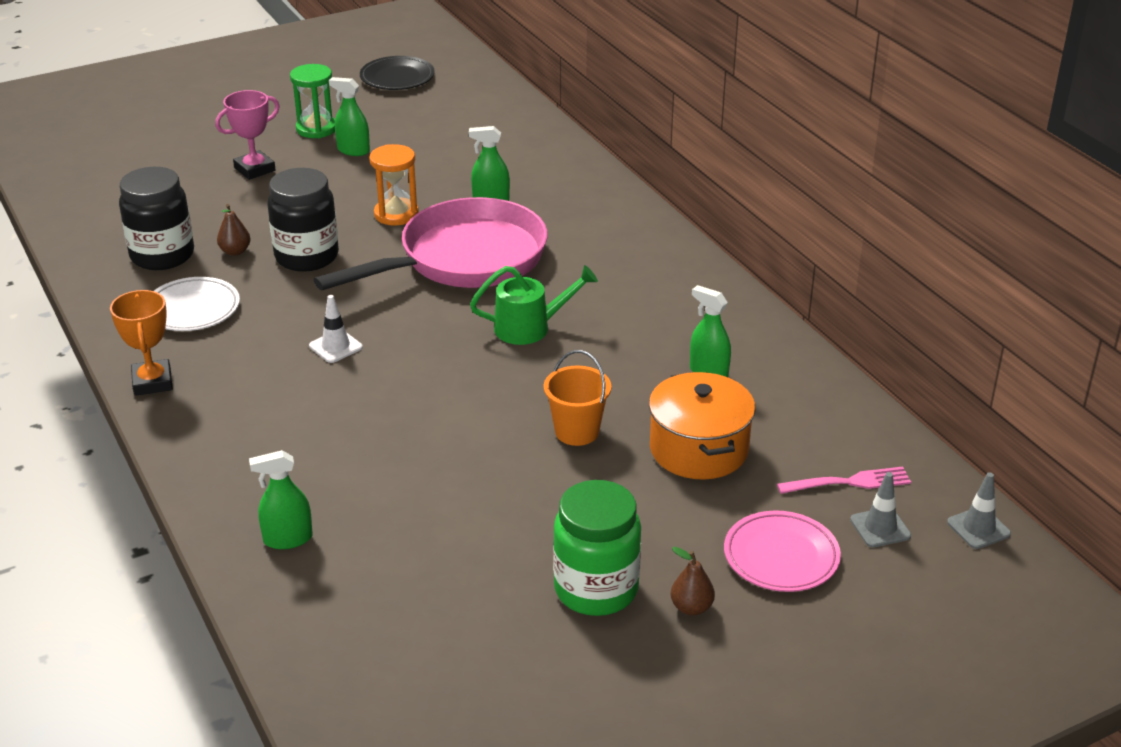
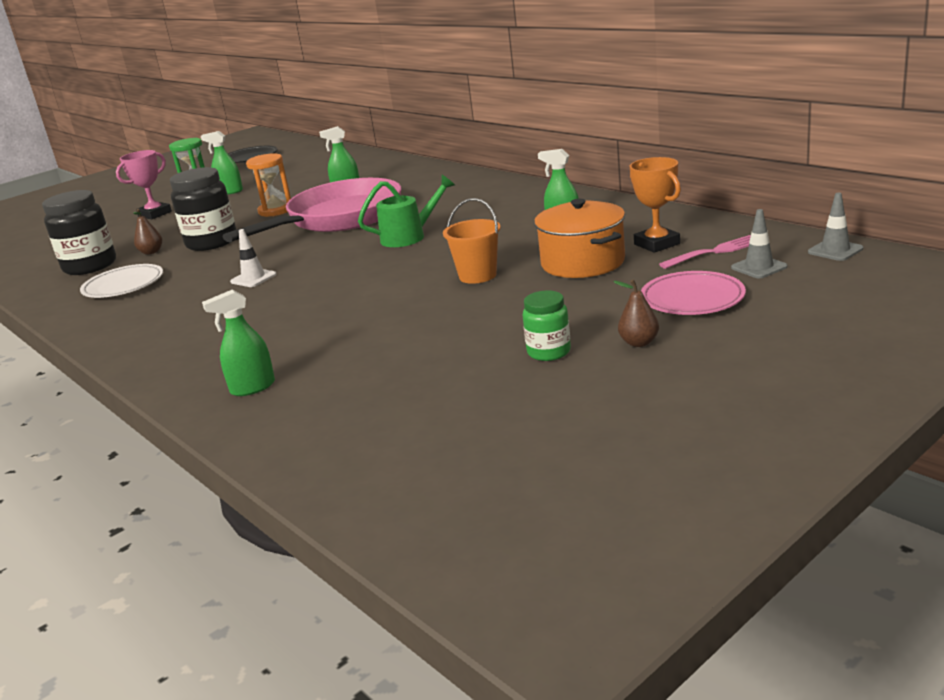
camera: 10 degrees left, 10 degrees down
(152, 382) = (98, 329): orange trophy -> orange trophy (657, 244)
(596, 589) = (549, 352): green jar -> green jar, size x0.57

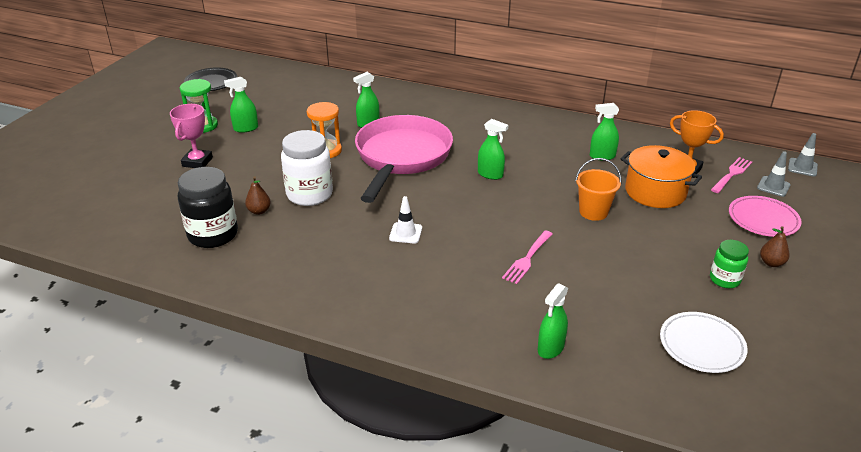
camera: 30 degrees left, 10 degrees up
(123, 286) = (284, 255): white plate -> white plate (701, 345)
(212, 242) = (309, 194): black jar -> white jar
(342, 310) = (527, 259): none -> pink fork
(409, 237) = (490, 174): green watering can -> green spray bottle

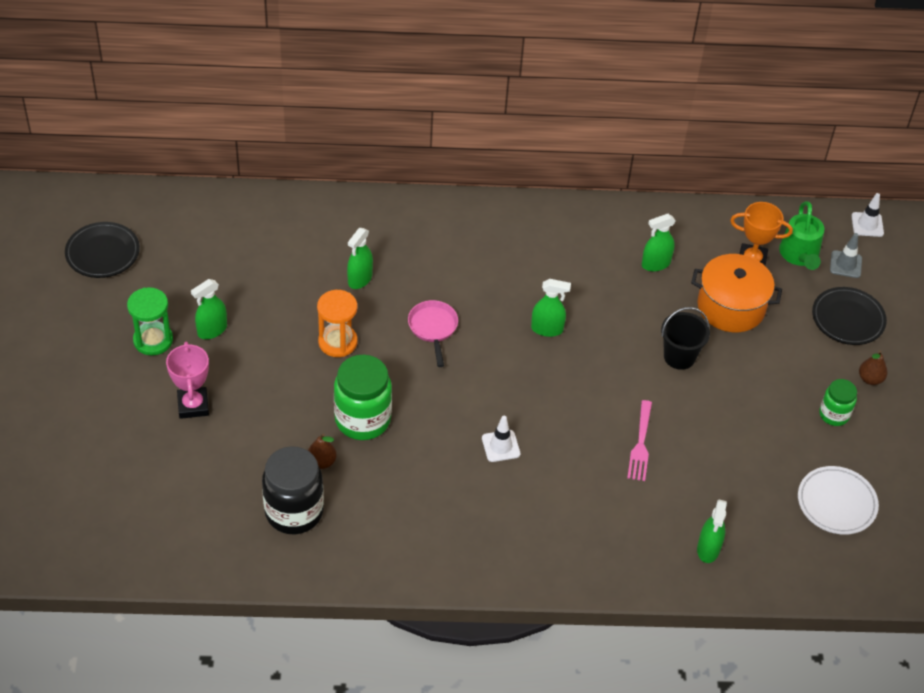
camera: 25 degrees left, 15 degrees up
(309, 194) = (362, 419): white jar -> green jar
(402, 157) = (433, 328): pink pan -> pink pan, size x0.42
(593, 212) = (679, 357): orange bucket -> black bucket
(732, 174) = (799, 256): pink fork -> green watering can
(763, 220) = (848, 319): pink plate -> black plate
(802, 167) = (867, 224): grey traffic cone -> white traffic cone

